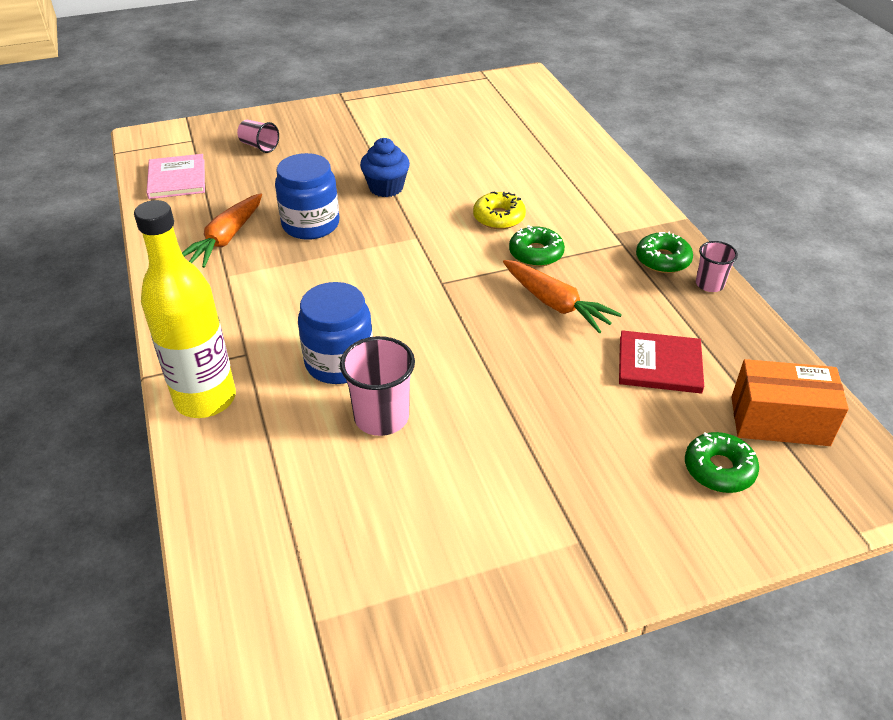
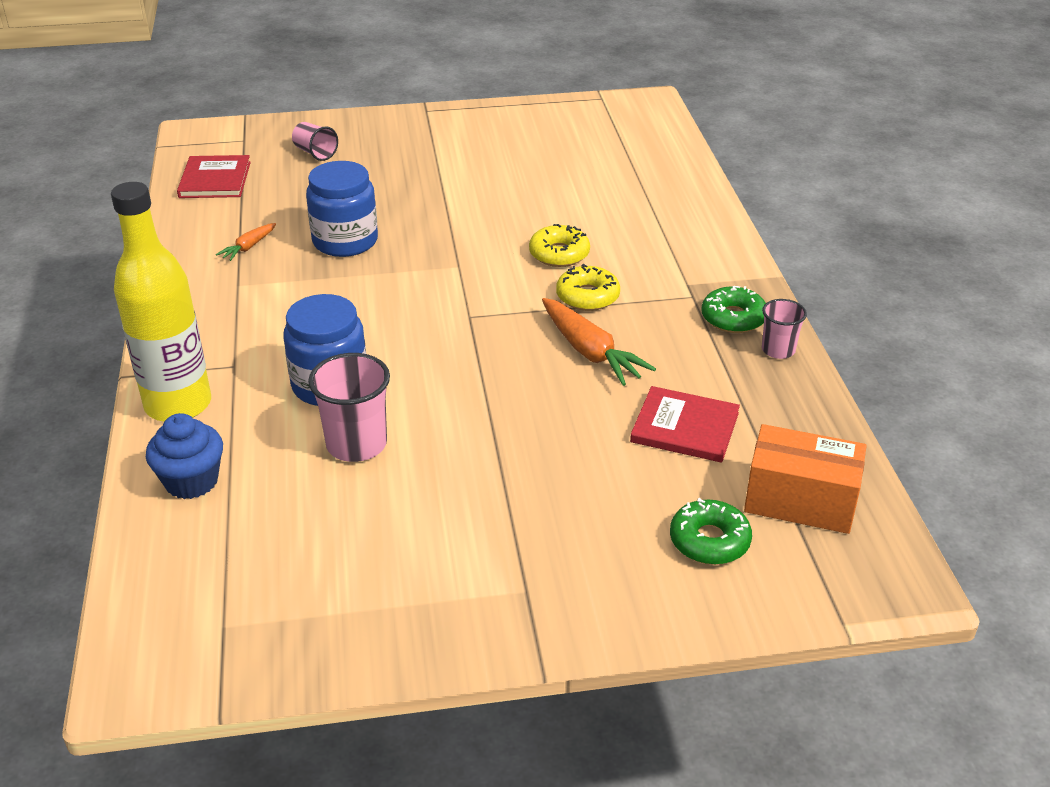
camera: 10 degrees right, 5 degrees down
(177, 179) = (215, 180): pink book -> red book
(226, 239) = (248, 247): orange carrot -> orange carrot, size x0.54
(386, 188) = (442, 210): blue cupcake -> blue cupcake (191, 481)
(536, 253) = (587, 296): green donut -> yellow donut

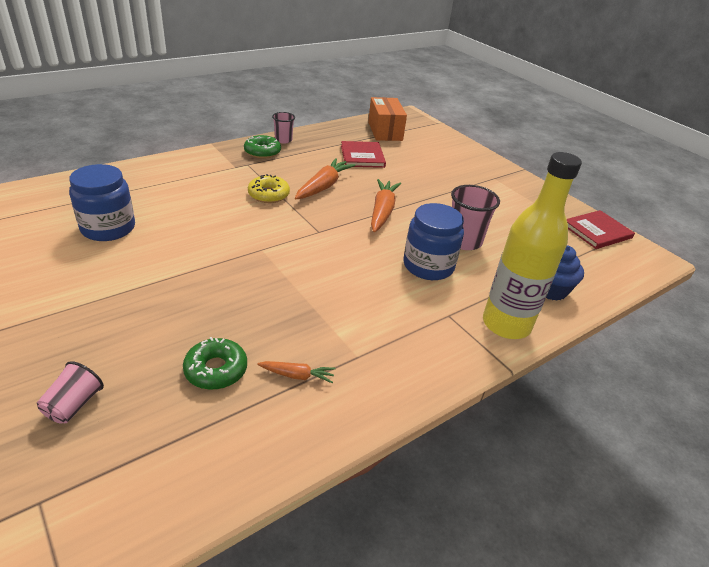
camera: 120 degrees left, 0 degrees up
(215, 180) = (167, 475): red book -> red book (597, 231)
(345, 241) = (255, 316): blue jar -> blue jar (108, 228)
(485, 389) = (382, 211): none -> orange carrot
(559, 254) = (223, 212): yellow donut -> none
(709, 541) = (425, 146): green donut -> green donut (216, 370)

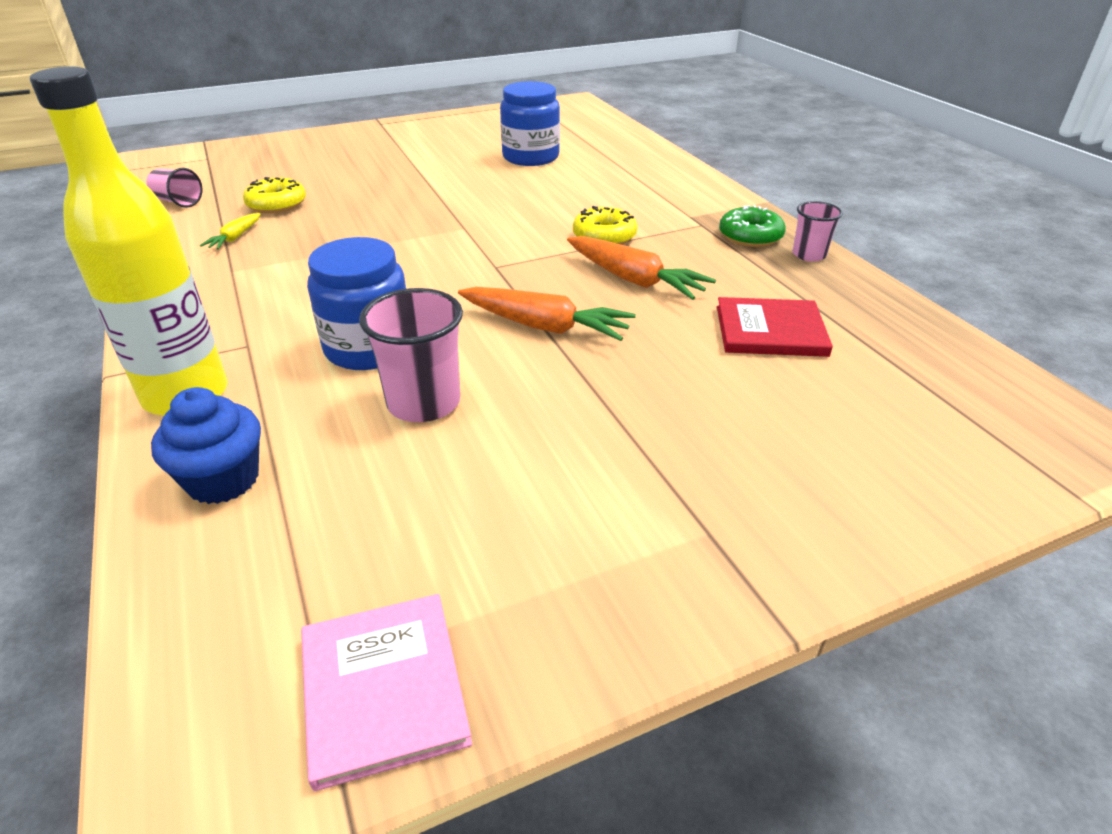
camera: 105 degrees right, 0 degrees up
(74, 405) = (284, 160): pink cup -> pink cup (178, 202)
(216, 370) = (276, 204): green donut -> yellow donut
(297, 375) = (235, 238): orange carrot -> yellow carrot
(385, 131) = (933, 379): orange box -> none
(597, 231) = (383, 688): red book -> pink book

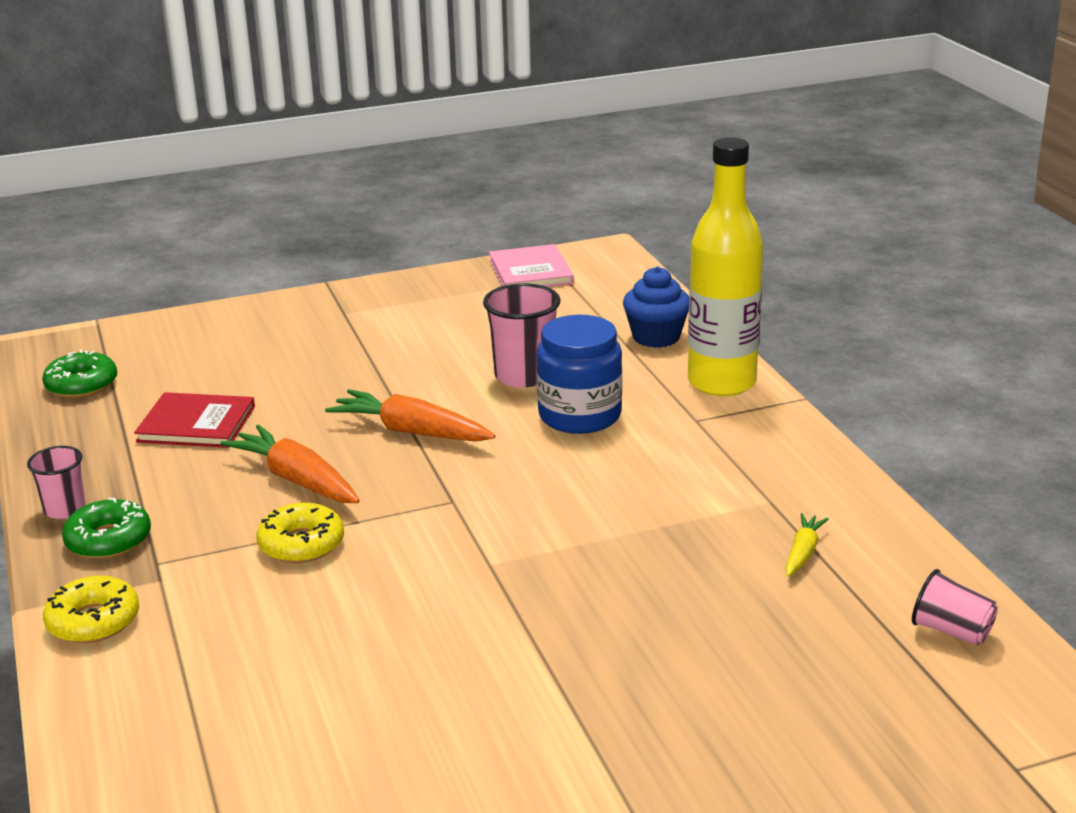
camera: 175 degrees left, 10 degrees down
(276, 204) = (786, 621): yellow donut -> yellow donut (93, 621)
(530, 157) = (354, 751): blue jar -> none
(954, 379) = (81, 385): none -> green donut

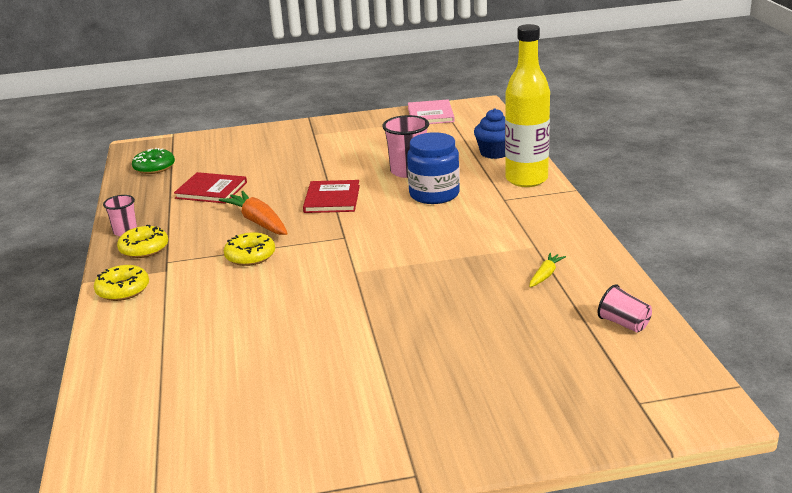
camera: 10 degrees right, 0 degrees up
(108, 540) = (144, 248): green donut -> yellow donut
(411, 431) = (332, 199): orange carrot -> red book

